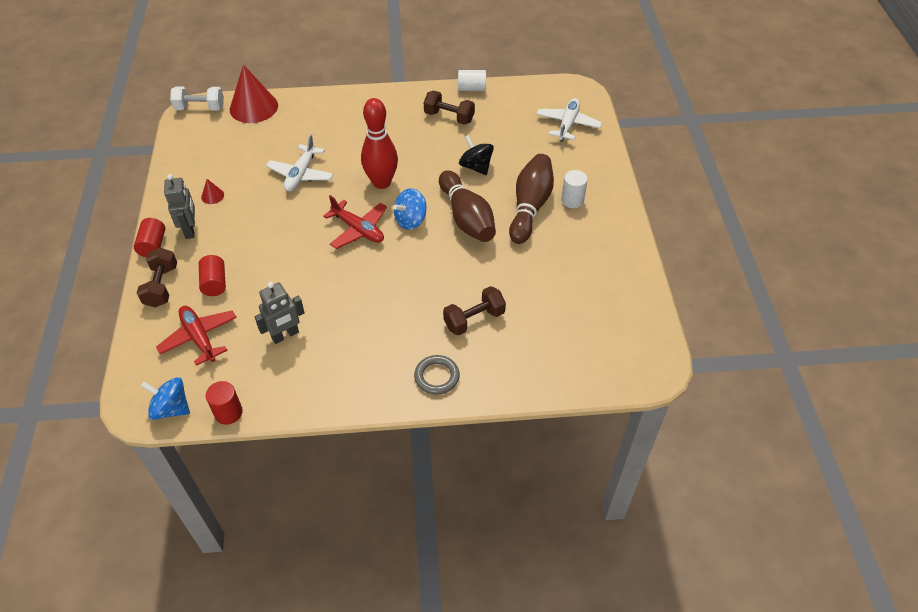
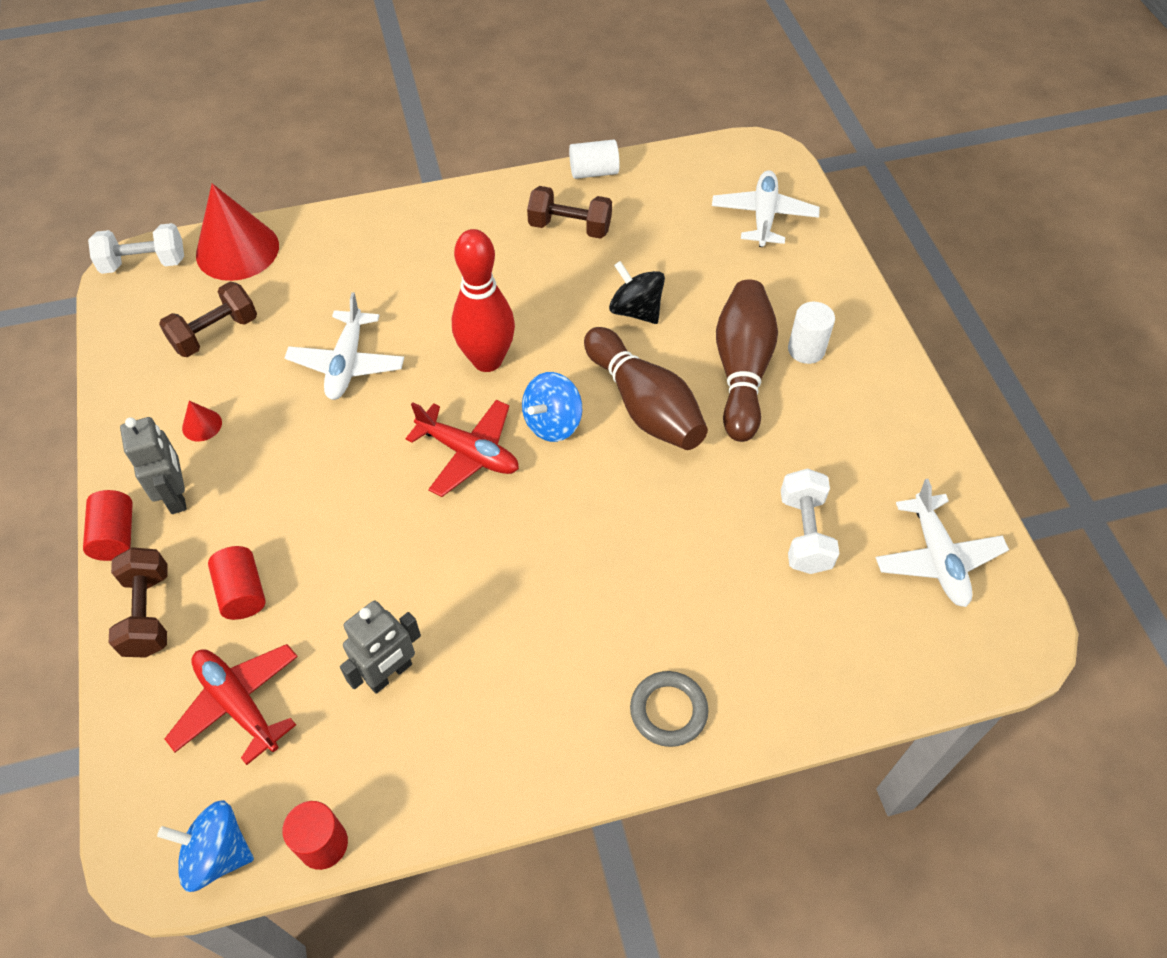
camera: 10 degrees left, 5 degrees up
(474, 319) = (703, 592): brown dumbbell -> brown dumbbell (215, 333)
(542, 297) = (804, 533): none -> white dumbbell
(618, 321) = (937, 558): none -> white plane

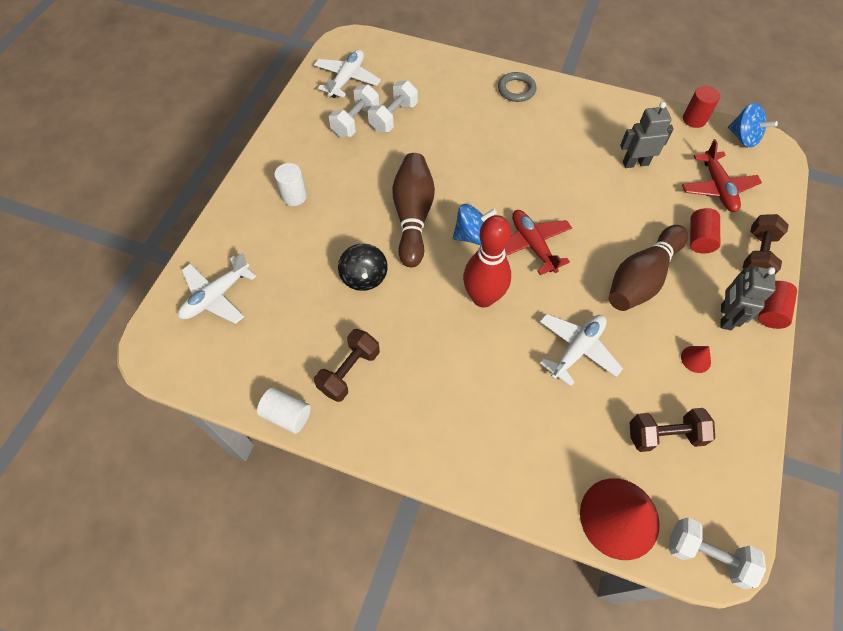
camera: 145 degrees left, 5 degrees up
(570, 227) = (349, 371): brown dumbbell -> brown dumbbell turned 75 degrees clockwise
(741, 370) = (341, 205): brown bowling pin -> brown bowling pin (641, 278)
(846, 493) = (356, 121): none -> white dumbbell

